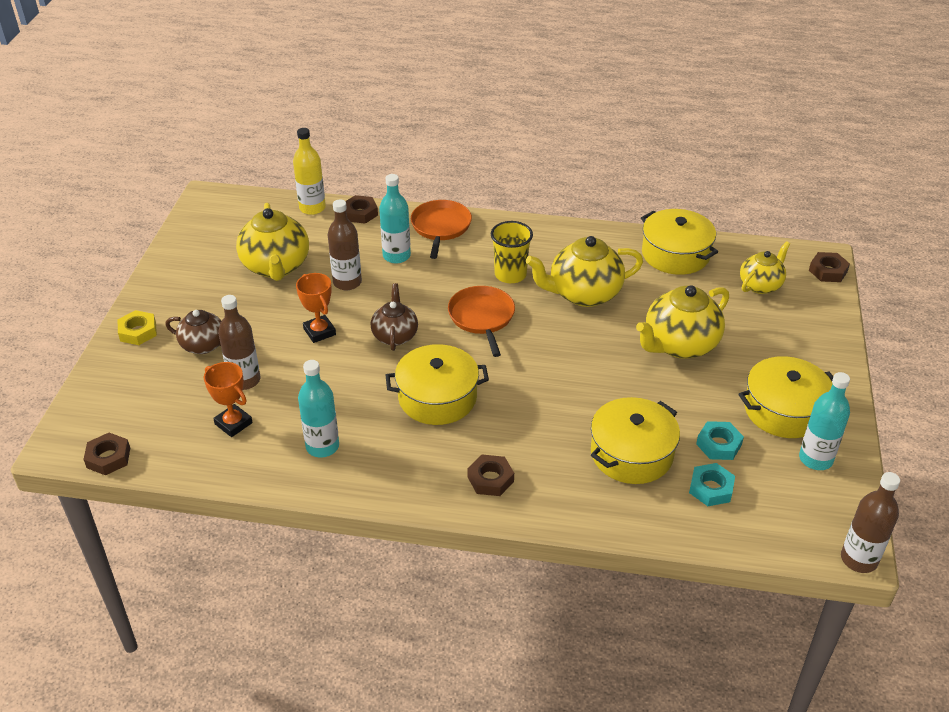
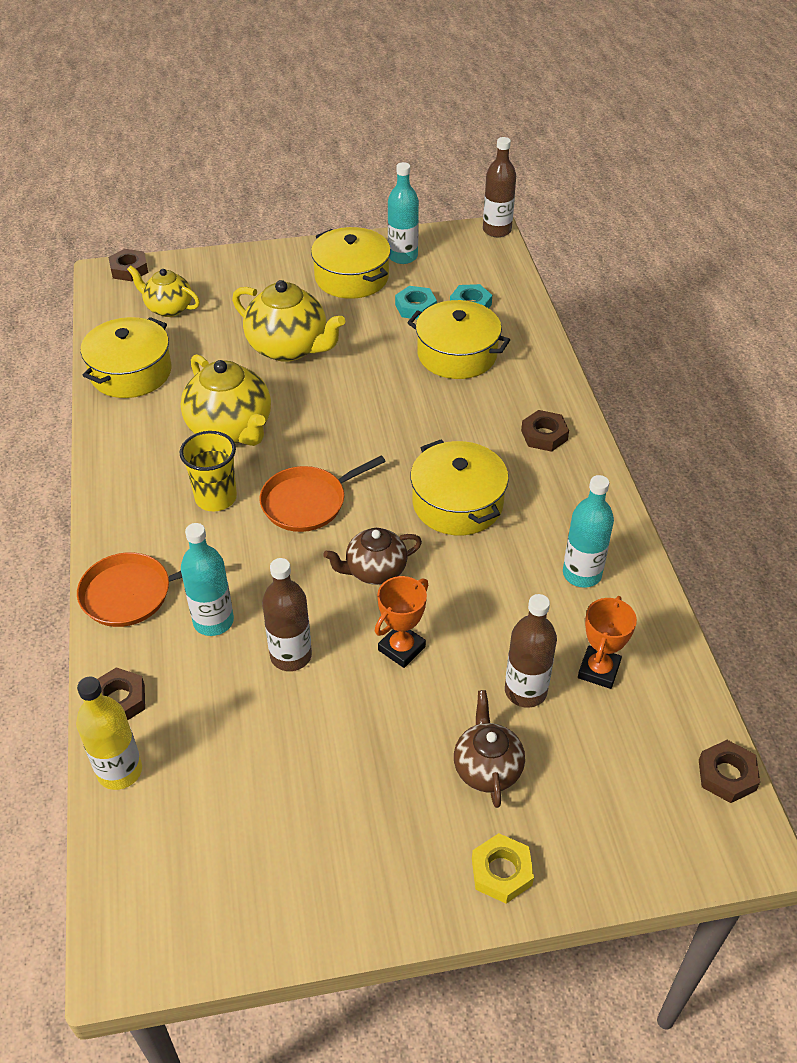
camera: 110 degrees left, 5 degrees up
(276, 267) = (286, 756): yellow teapot -> none

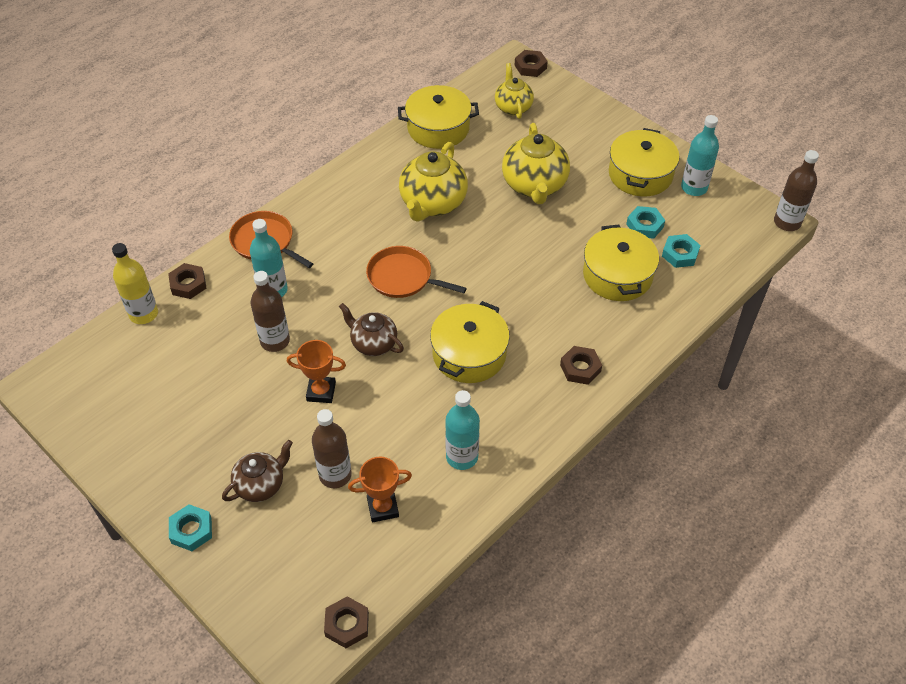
camera: 55 degrees right, 5 degrees up
(216, 498) = (369, 232): yellow cup -> none
(501, 872) = (191, 530): yellow nut -> turquoise nut

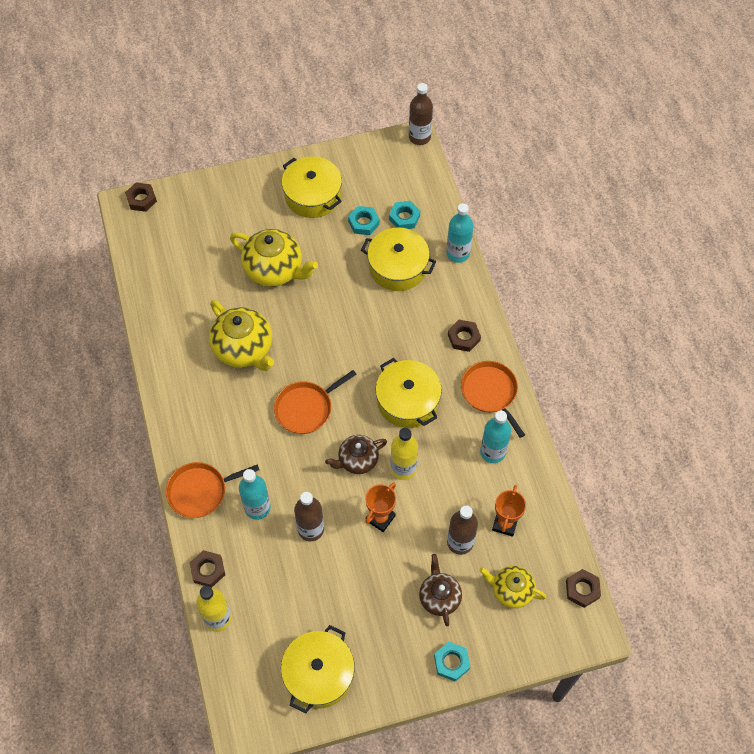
camera: 60 degrees left, 10 degrees up
(389, 385) = (403, 468): none -> yellow bottle
(438, 128) = (163, 302): yellow pot -> yellow pot (319, 674)
(513, 107) = (179, 237): yellow teapot -> yellow teapot (511, 590)
(532, 422) = (490, 392): none -> orange pan
(694, 188) = (349, 170): turquoise bottle -> turquoise bottle (458, 253)

